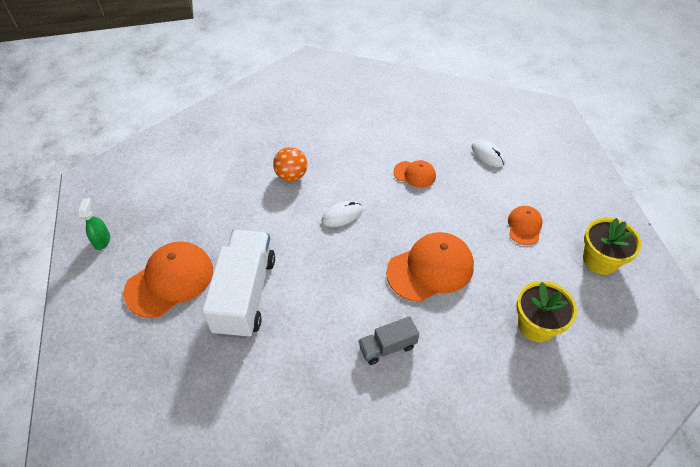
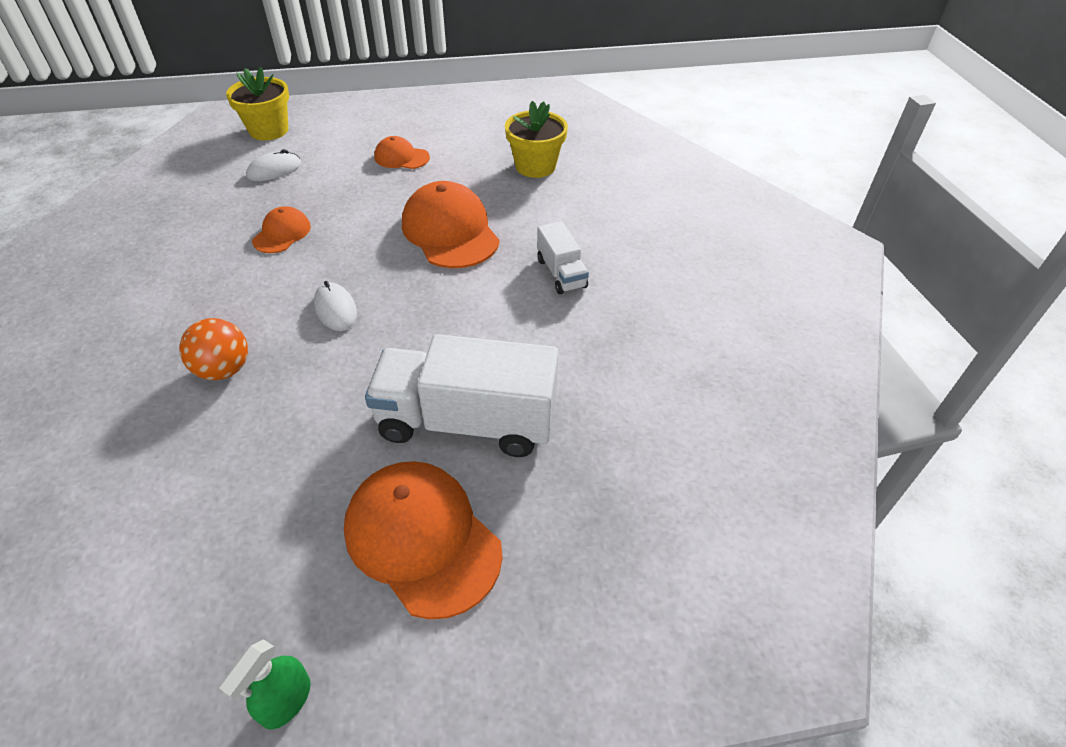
camera: 90 degrees left, 5 degrees down
(102, 240) = (286, 701): green spray bottle -> green spray bottle turned 60 degrees counterclockwise
(387, 347) = (561, 273): grey truck -> white truck
(600, 260) = (459, 119): yellow flower pot -> yellow flower pot (269, 130)

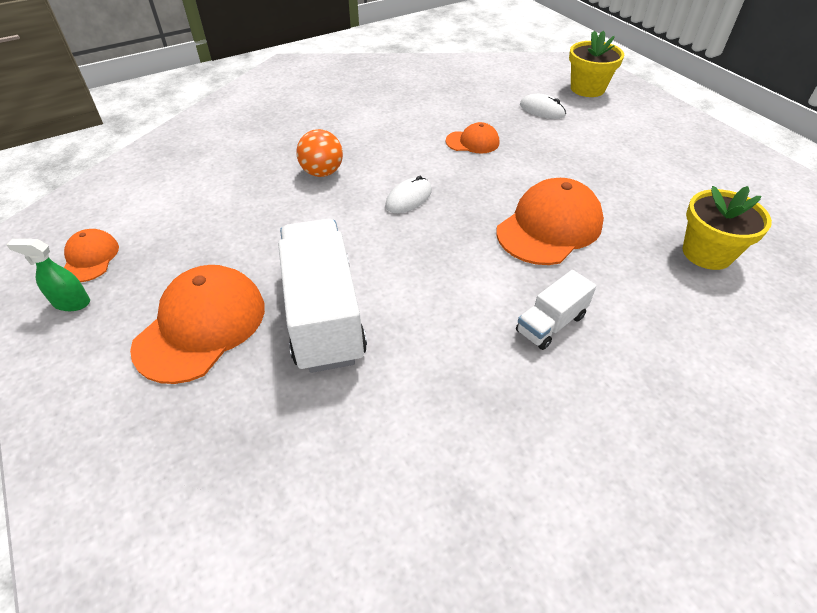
camera: 70 degrees right, 0 degrees up
(401, 157) = (625, 163): orange cap -> orange cap (90, 258)

